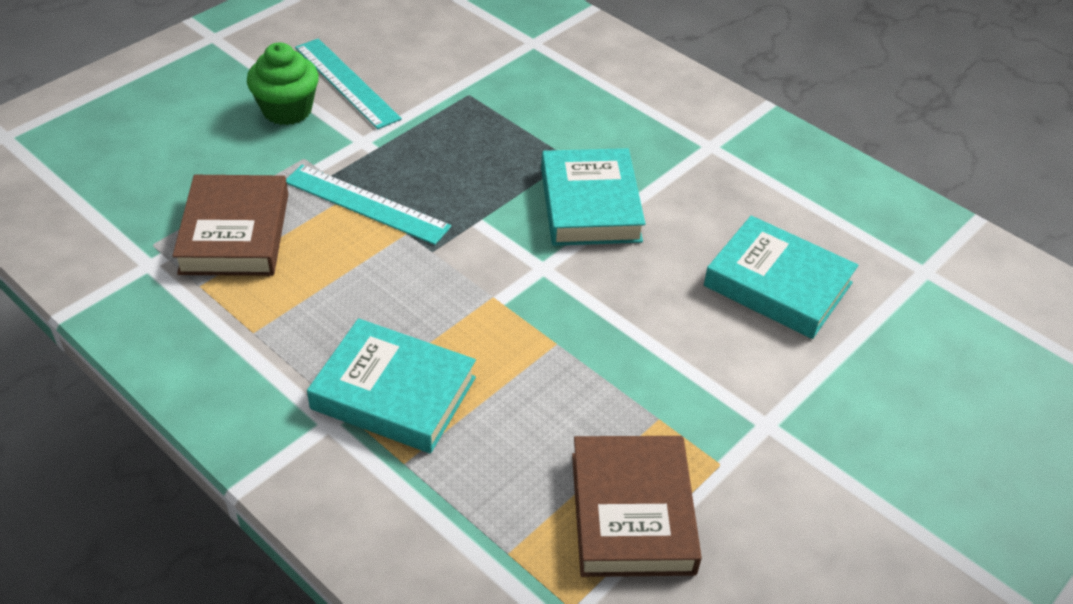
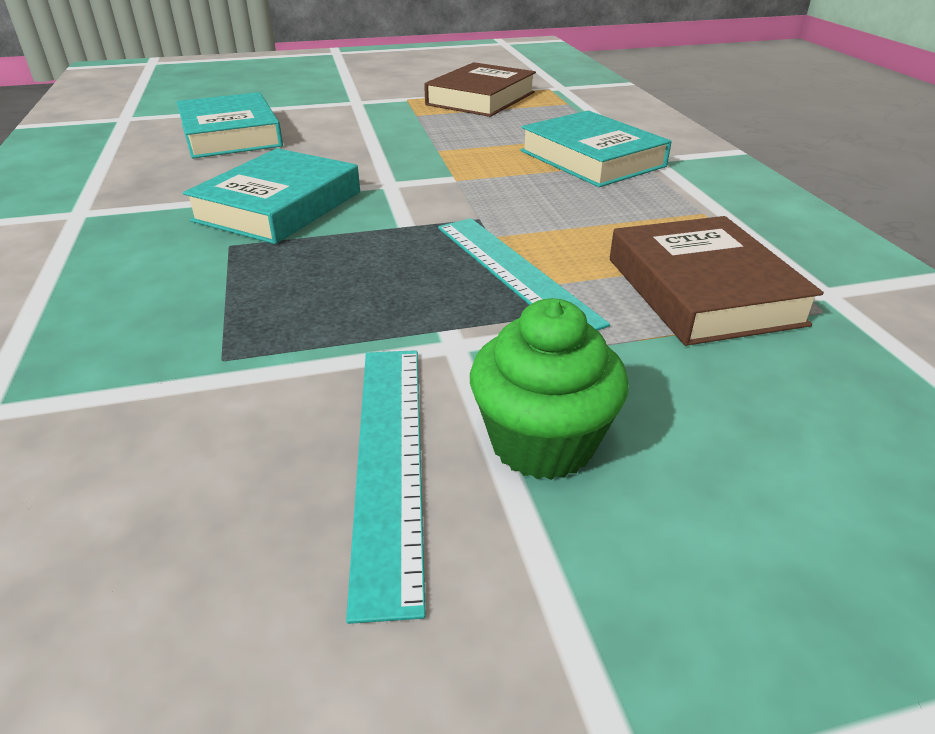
camera: 145 degrees left, 10 degrees down
(235, 233) = (702, 291): brown book -> brown book turned 45 degrees counterclockwise

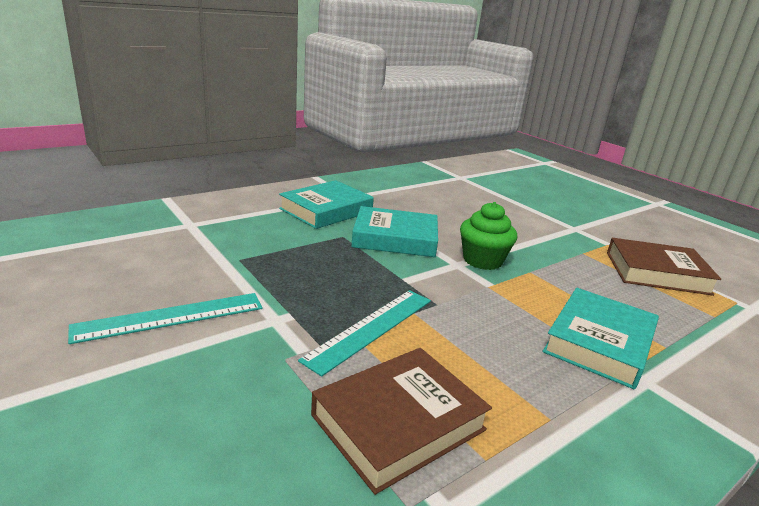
camera: 65 degrees right, 10 degrees down
(230, 135) = (471, 205): turquoise book -> turquoise book (326, 210)
(542, 442) = (190, 362): green cupcake -> green cupcake (482, 260)

